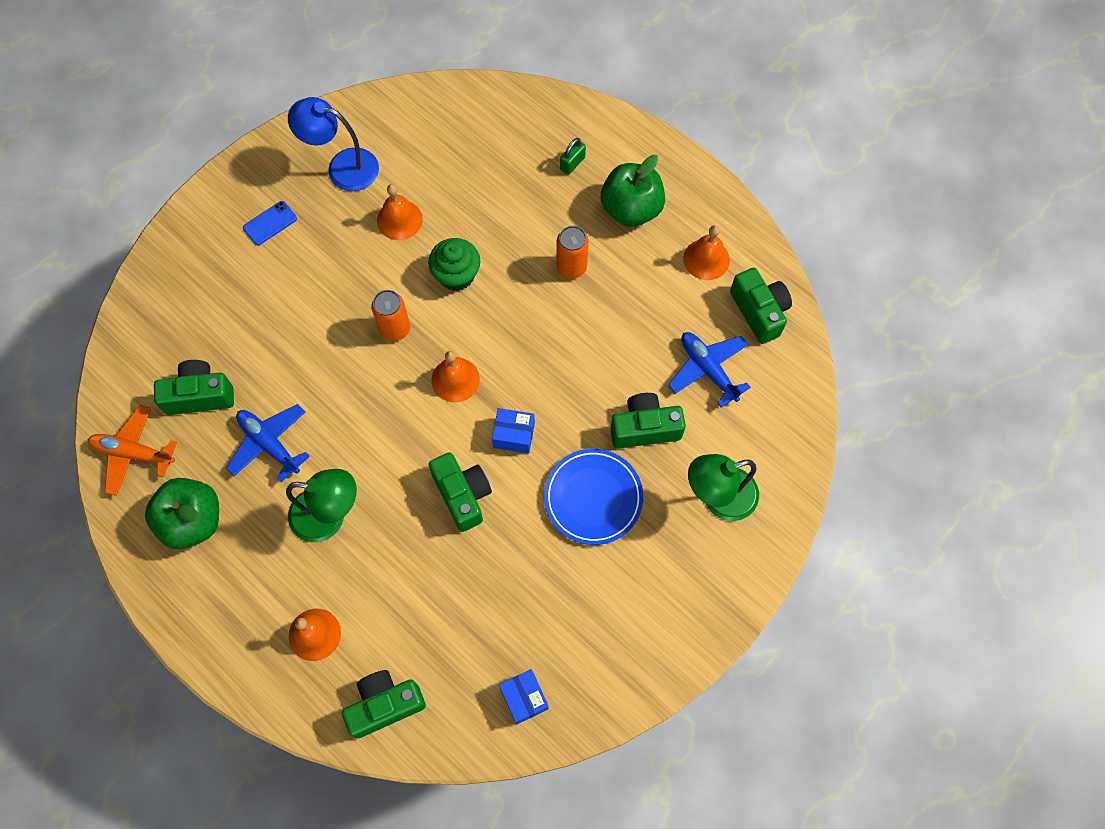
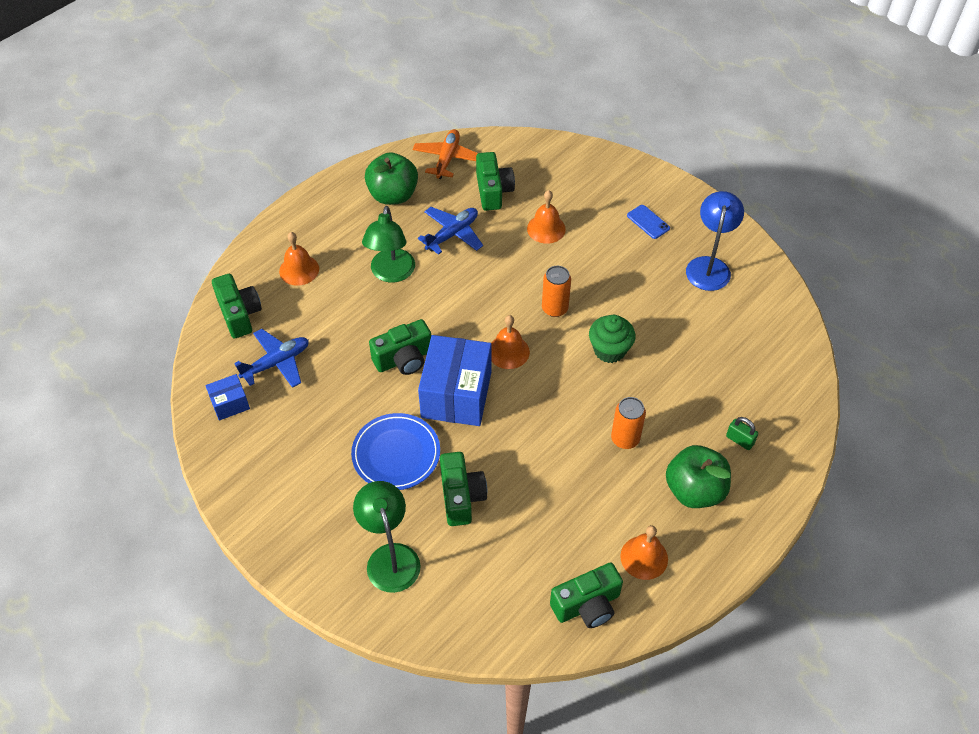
camera: 90 degrees right, 15 degrees down
(399, 219) = (661, 307): orange bell -> orange bell (546, 229)
(514, 435) = (456, 394): blue box -> blue box, size x2.07
(708, 369) = (521, 553): blue plane -> blue plane (276, 363)

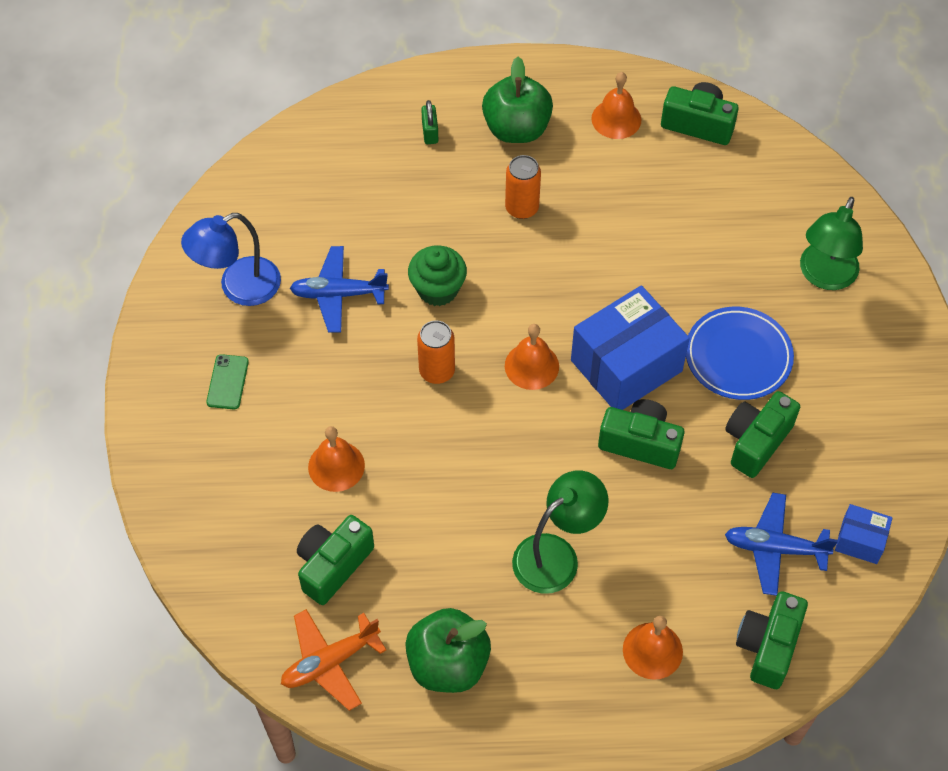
camera: 135 degrees left, 5 degrees up
(452, 234) = (440, 547): blue plane -> blue plane (338, 294)
(461, 497) = (715, 275): green camera -> green camera (756, 441)
(648, 222) = (227, 382): blue phone -> green phone

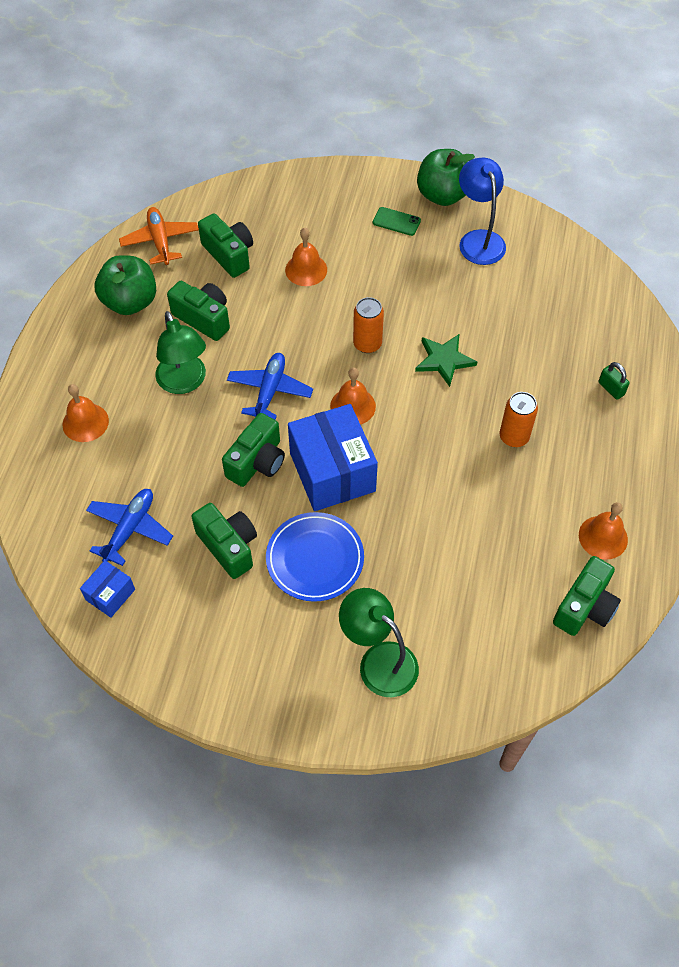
camera: 105 degrees right, 0 degrees up
(338, 294) = (456, 297): blue plane -> blue plane (270, 391)
(430, 132) = (611, 388): green padlock -> green padlock turned 45 degrees clockwise
(437, 289) = (444, 360): green cupcake -> green star
(516, 129) = (604, 454): green apple -> green apple (443, 195)
(768, 646) = (54, 498): green camera -> green camera (203, 318)

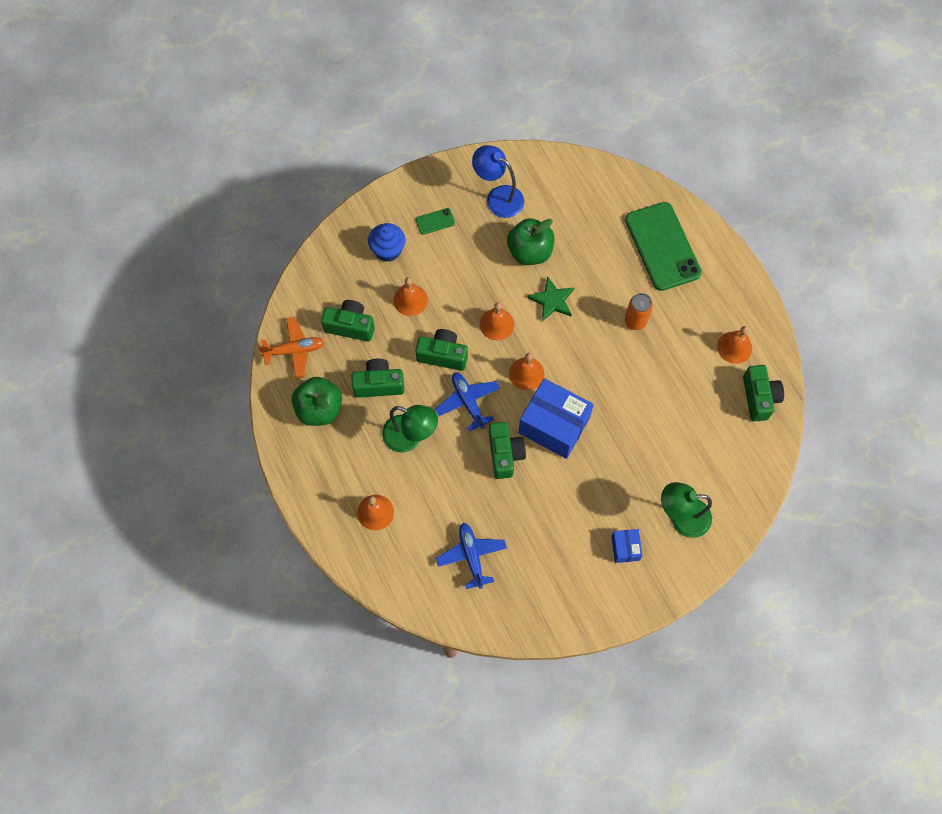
camera: 40 degrees left, 10 degrees up
(110, 594) = (500, 603): blue box -> blue box (625, 548)
(160, 241) = (294, 350): orange plane -> orange plane turned 135 degrees clockwise
(229, 546) = (538, 519): green camera -> green camera (443, 355)
(315, 559) = (593, 487): blue plate -> none
(328, 217) = (388, 250): none -> blue cupcake
(367, 344) = (497, 324): orange can -> orange bell
(443, 195) = (446, 179): green apple -> green apple (529, 252)
(611, 388) = (662, 246): green padlock -> green phone

